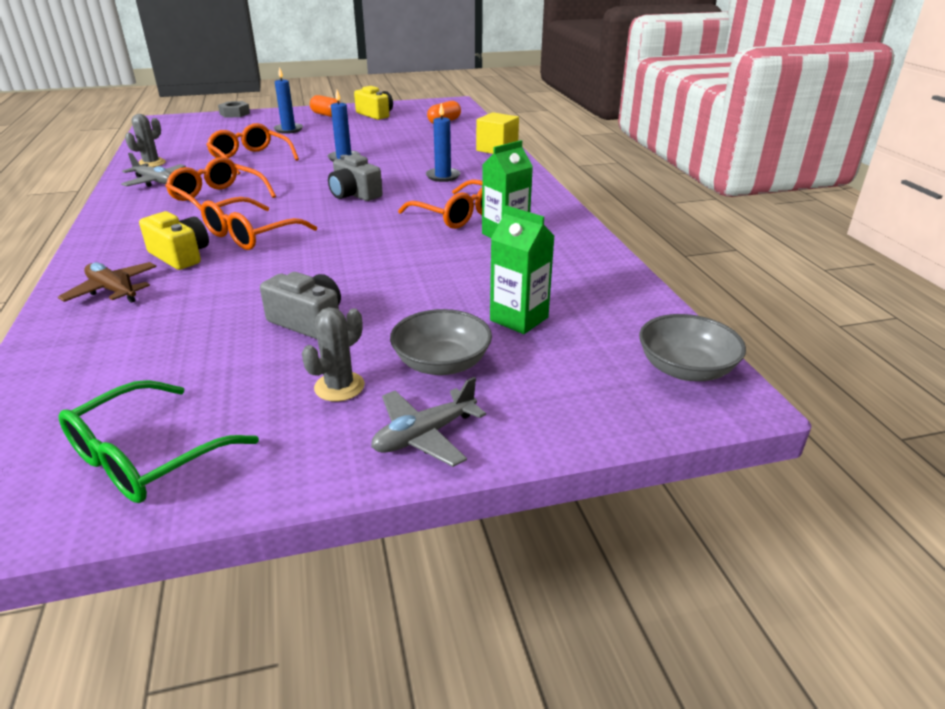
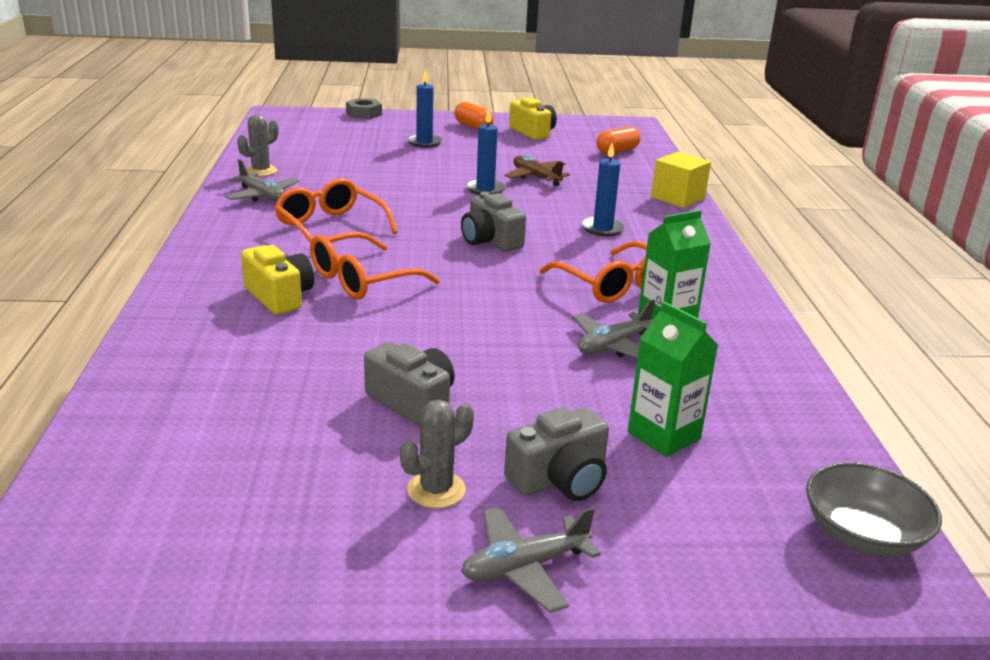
camera: 10 degrees right, 5 degrees down
(113, 290) = (201, 330): brown plane -> brown plane (536, 177)
(146, 457) = (215, 540): green glasses -> none
(250, 158) = (374, 177): orange glasses -> none
(441, 363) = (560, 479): grey bowl -> grey camera
(467, 259) = (613, 346): none -> grey plane

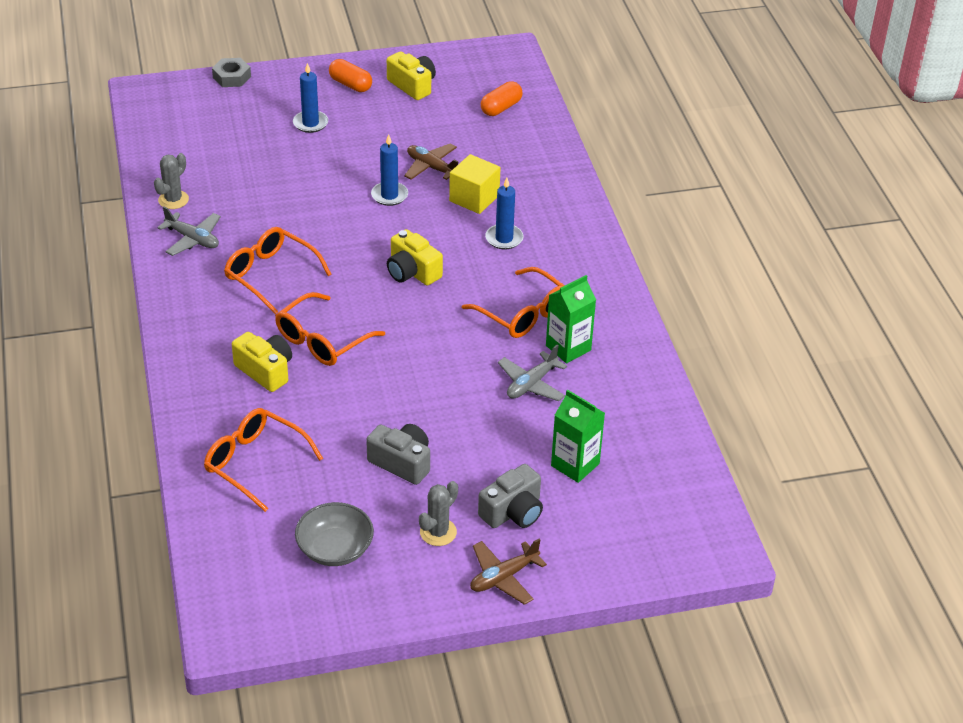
camera: 10 degrees left, 15 degrees up
(212, 377) = (254, 463): none -> orange glasses
(490, 241) = (412, 272): grey camera -> yellow camera
(524, 567) = (503, 577): grey plane -> brown plane
(678, 198) = (565, 180): yellow cube -> yellow cube (474, 198)
(862, 535) = (698, 523): grey bowl -> grey bowl (335, 549)

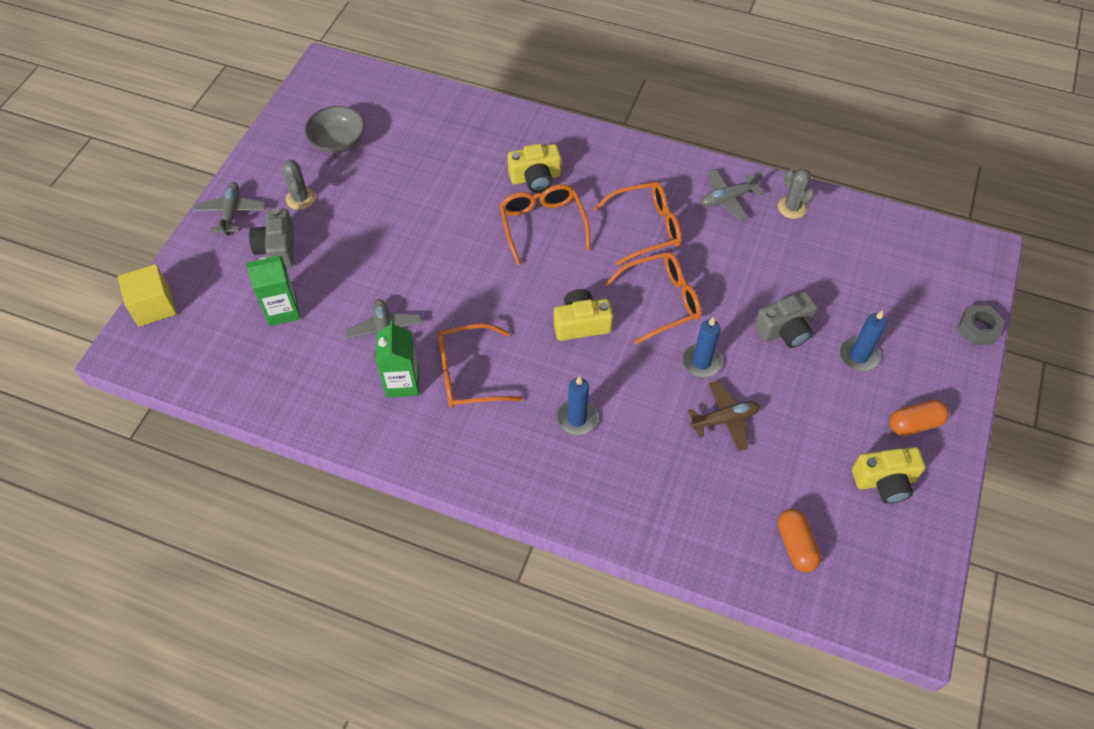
camera: 125 degrees right, 15 degrees up
(254, 463) = (449, 135): orange glasses -> orange glasses (662, 301)
(402, 463) = (378, 210): grey camera -> grey camera (785, 330)
(474, 198) = (653, 429): yellow cube -> yellow cube (154, 306)
(503, 577) = (232, 213): brown plane -> grey plane

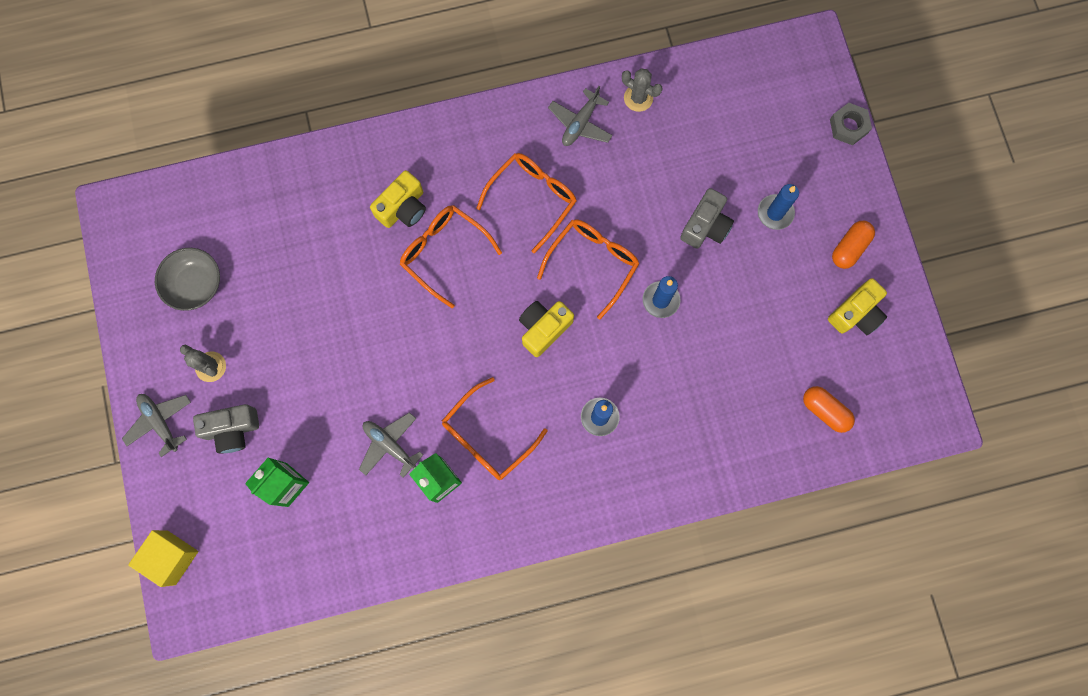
camera: 35 degrees left, 20 degrees up
(277, 248) = (232, 429): grey camera -> grey camera turned 60 degrees counterclockwise
(725, 419) = (710, 340): brown plane -> none

